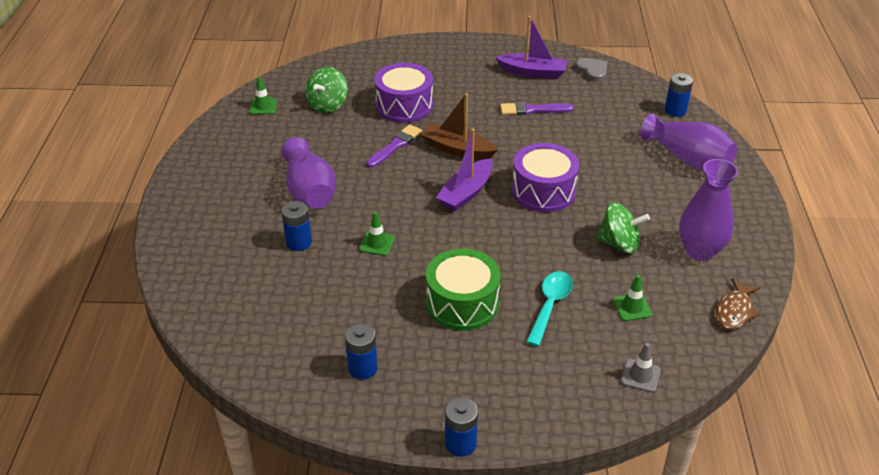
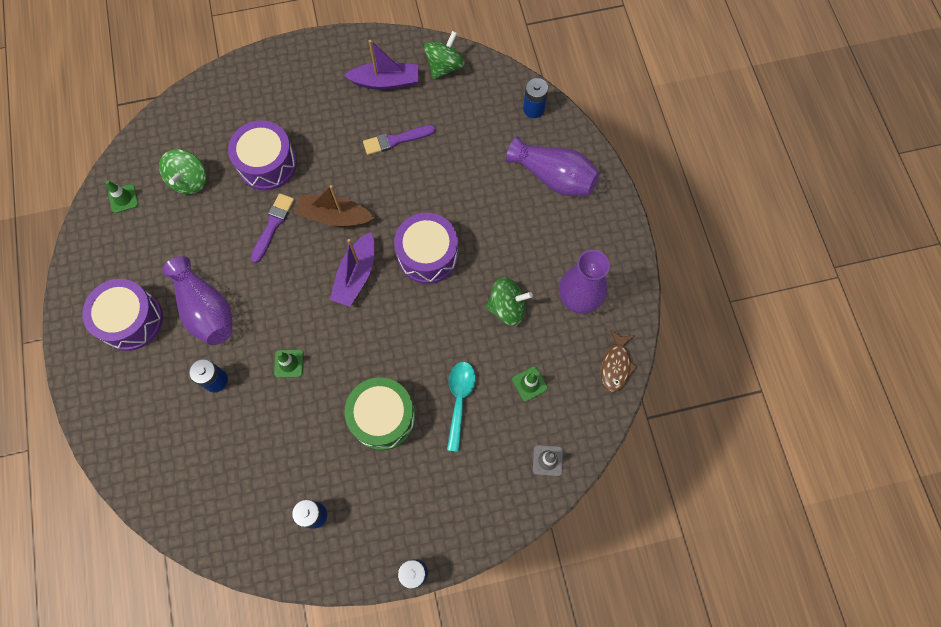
camera: 15 degrees left, 30 degrees up
(235, 185) = (131, 320): none -> purple drum
(592, 71) = (444, 66): grey heart -> green spinning top

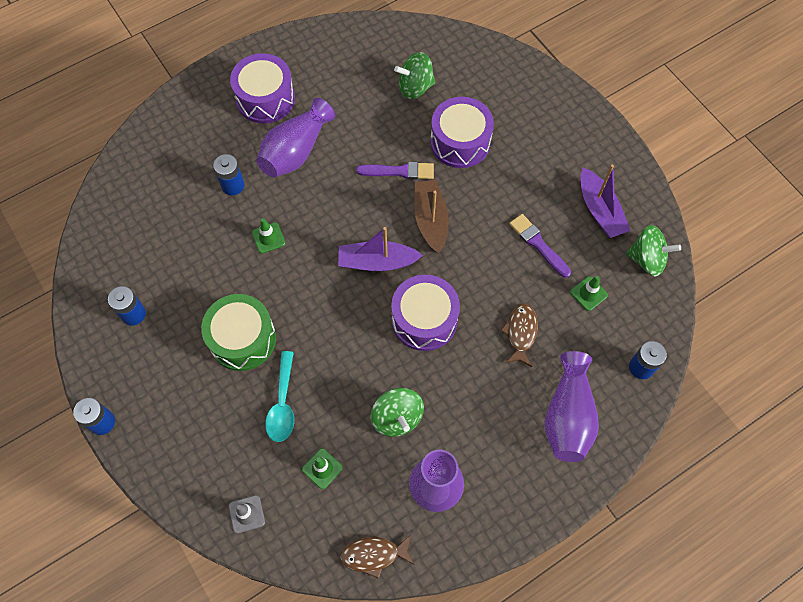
camera: 70 degrees right, 5 degrees down
(123, 198) = (376, 45): green traffic cone -> green traffic cone (588, 293)
(459, 400) = (282, 404): turquoise spoon -> turquoise spoon turned 105 degrees clockwise
(470, 184) = (520, 333): none -> brown fish

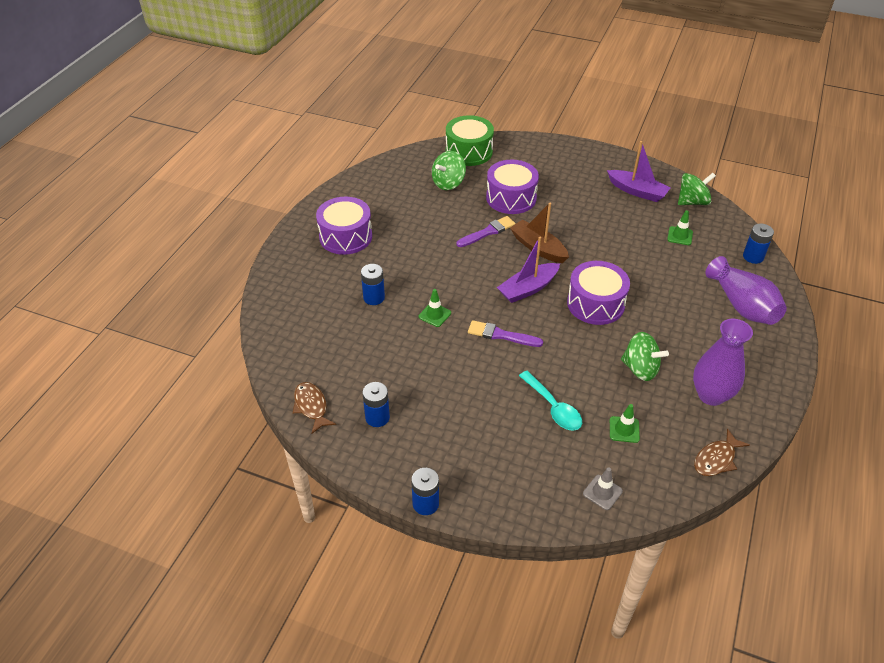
camera: 35 degrees left, 20 degrees down
(242, 339) = (481, 385): green drum -> green drum (469, 151)
(296, 151) = (401, 255): purple vase -> none
(520, 333) = (663, 278): brown fish -> brown fish (311, 406)
(538, 244) = (620, 226): purple brush -> purple brush (501, 335)

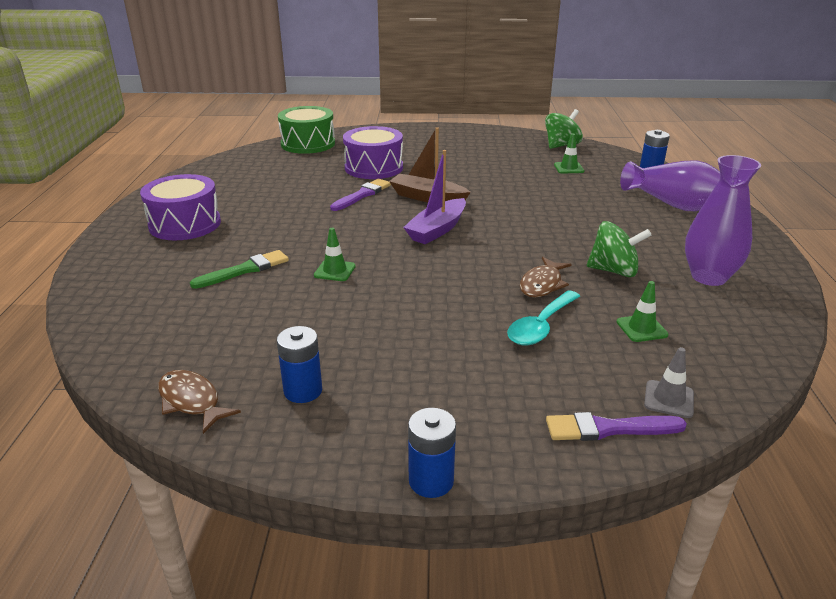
camera: 20 degrees left, 15 degrees down
(374, 298) = (245, 270): blue battery -> green brush
(448, 183) = (296, 167): green spinning top -> none
(501, 335) = (430, 273): purple brush -> purple brush (608, 429)
(553, 407) = (541, 326): turquoise spoon -> turquoise spoon turned 90 degrees clockwise
(595, 304) = (522, 228): purple drum -> none
(637, 191) = (502, 146): purple boat -> none
(716, 459) = (768, 332): brown fish -> brown fish (542, 284)

